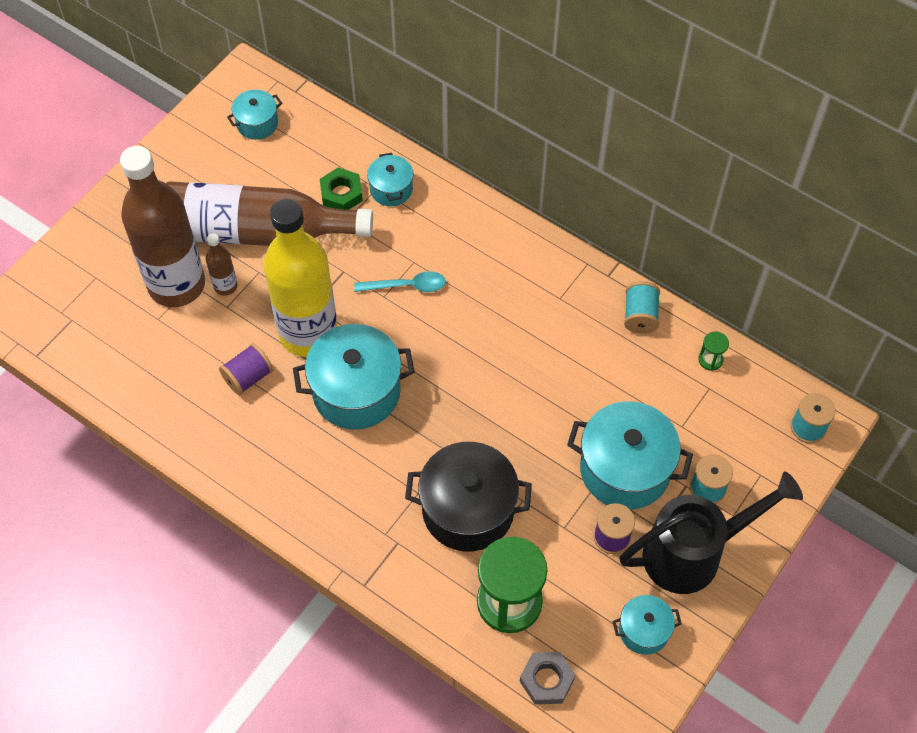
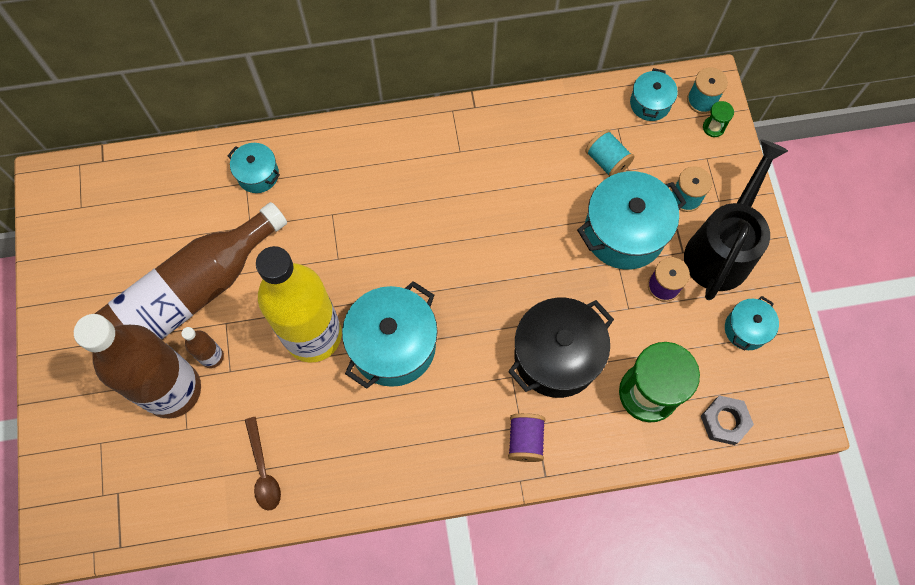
camera: 45 degrees left, 10 degrees up
(176, 393) = (263, 470): none -> brown spoon
(248, 377) = (304, 408): purple spool -> purple spool (525, 440)
(257, 123) = (99, 211): turquoise pot -> turquoise pot (650, 103)
(341, 194) = (224, 210): green nut -> none
(407, 286) = (346, 236): turquoise spoon -> none
(640, 316) = (524, 117): turquoise spool -> turquoise spool (607, 161)
(710, 360) = (599, 108): green hourglass -> green hourglass (713, 127)

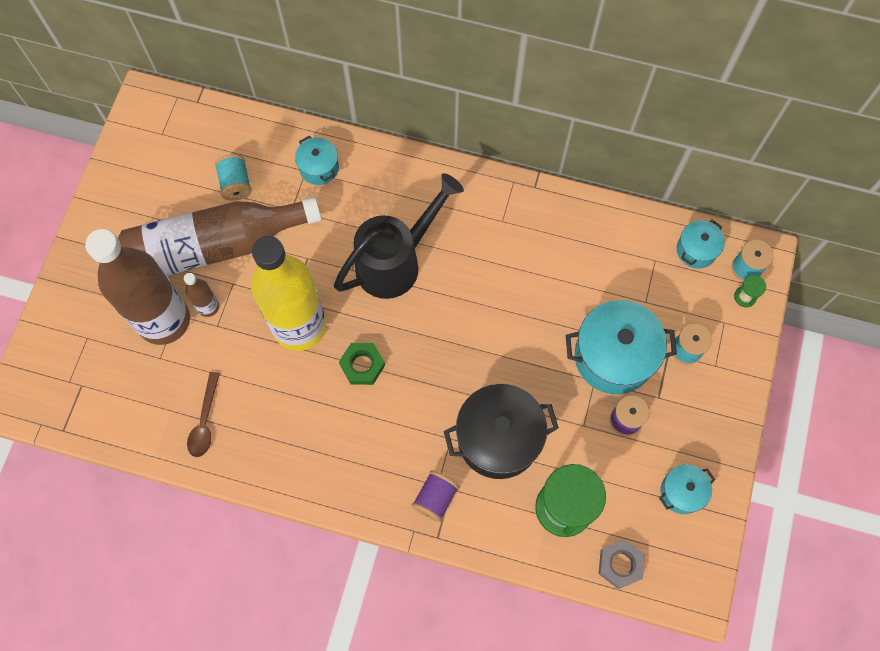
camera: 25 degrees right, 0 degrees up
(393, 345) = (362, 365): turquoise pot -> green nut
(607, 161) = (630, 285): turquoise spool -> turquoise spool (236, 184)
(721, 249) = (695, 410): black watering can -> black watering can (395, 262)

